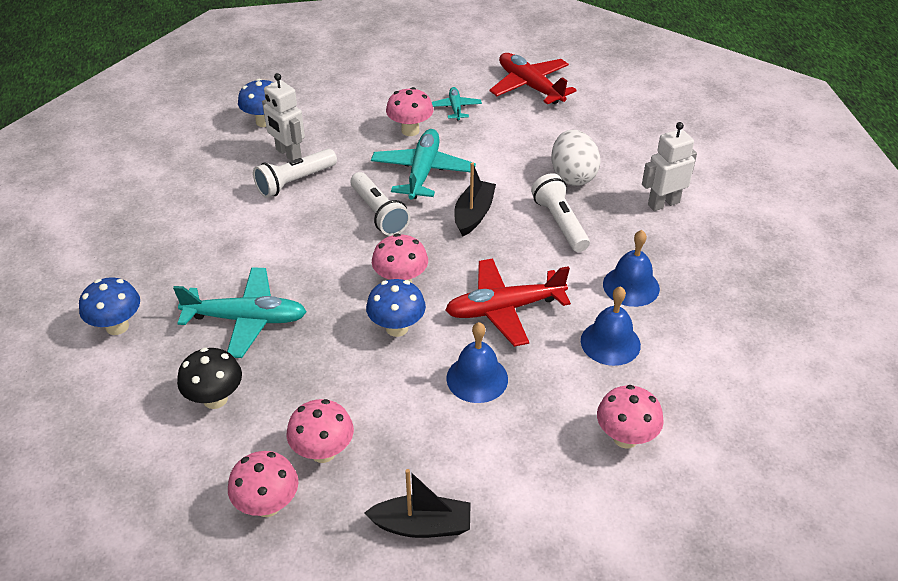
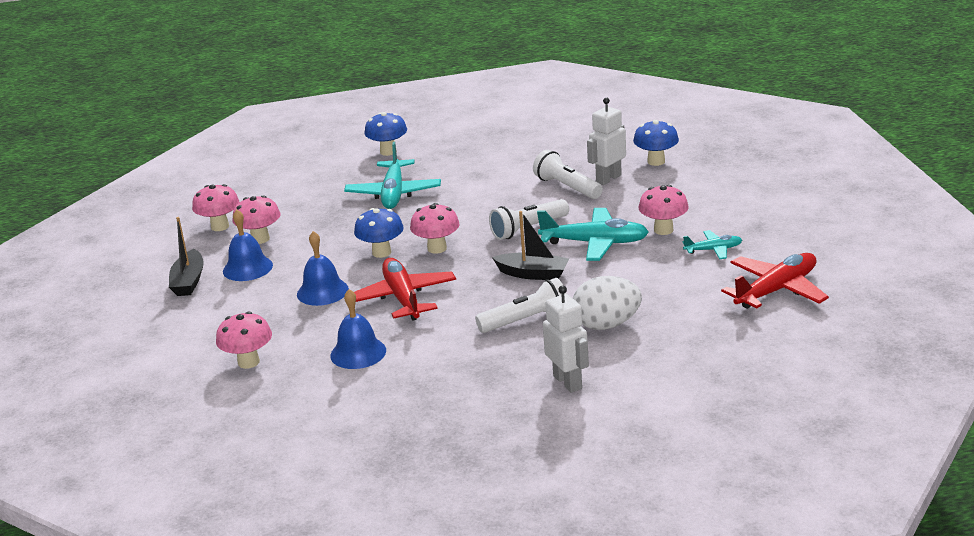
camera: 90 degrees right, 15 degrees down
(215, 399) = (315, 195): black mushroom -> none
(631, 286) = (433, 363): blue bell -> blue bell (247, 268)

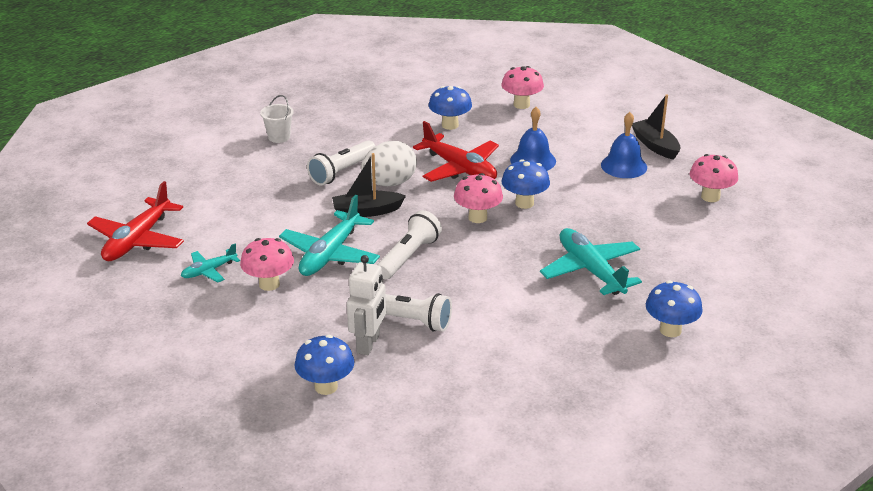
camera: 150 degrees right, 5 degrees up
(260, 239) = (653, 193): pink mushroom -> none
(358, 353) = (450, 125): blue bell -> blue mushroom
(568, 382) = (279, 137): white robot -> white bucket
(595, 243) = (330, 254): turquoise plane -> turquoise plane turned 45 degrees counterclockwise
(606, 324) = (274, 181): white egg -> white egg (389, 183)

